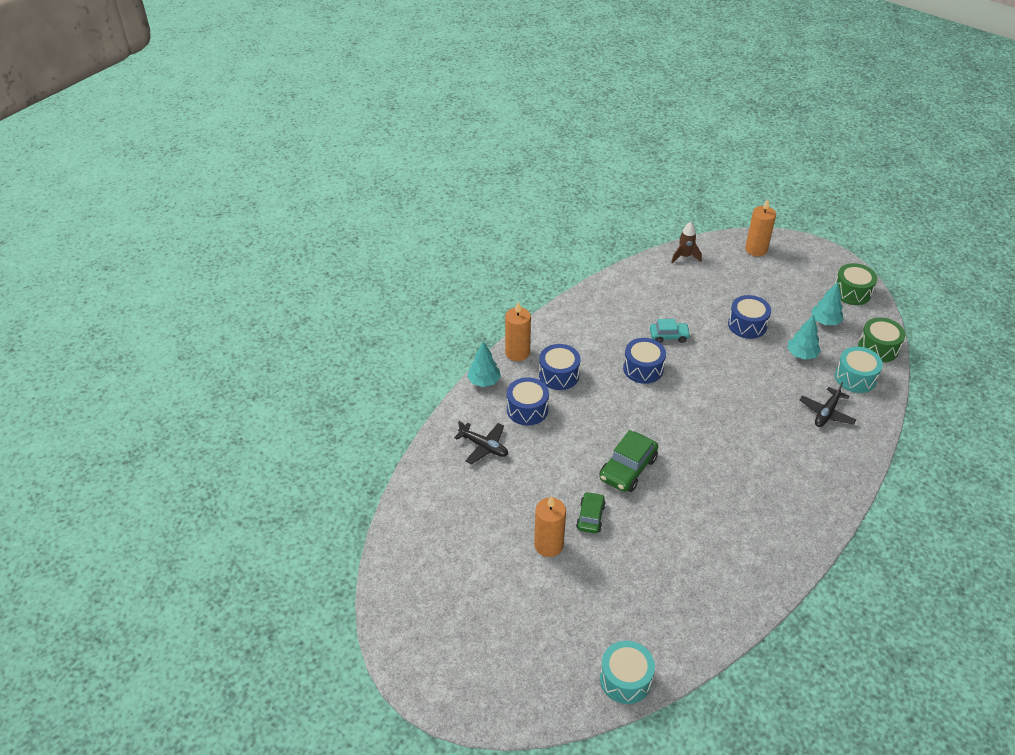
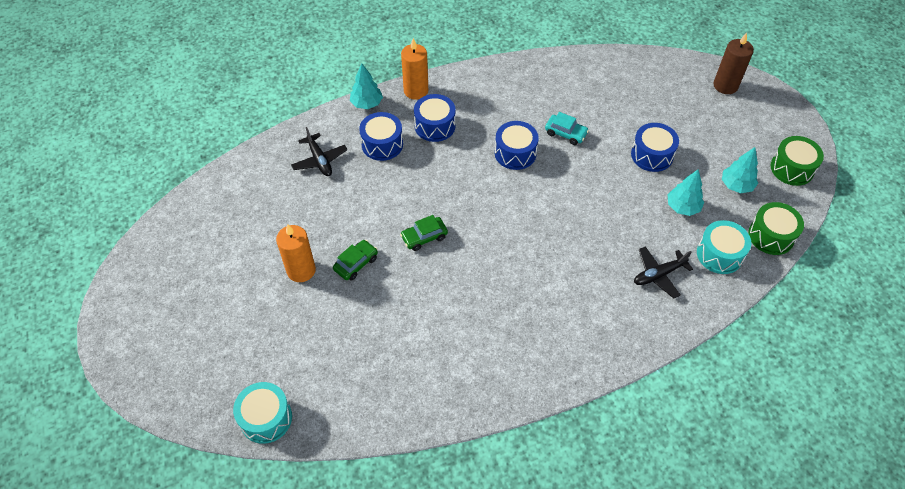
camera: 30 degrees right, 10 degrees up
(628, 468) = (424, 237): green car -> green car, size x0.63
(684, 257) = (646, 65): brown rocket -> none
(756, 249) = (725, 85): orange candle -> brown candle

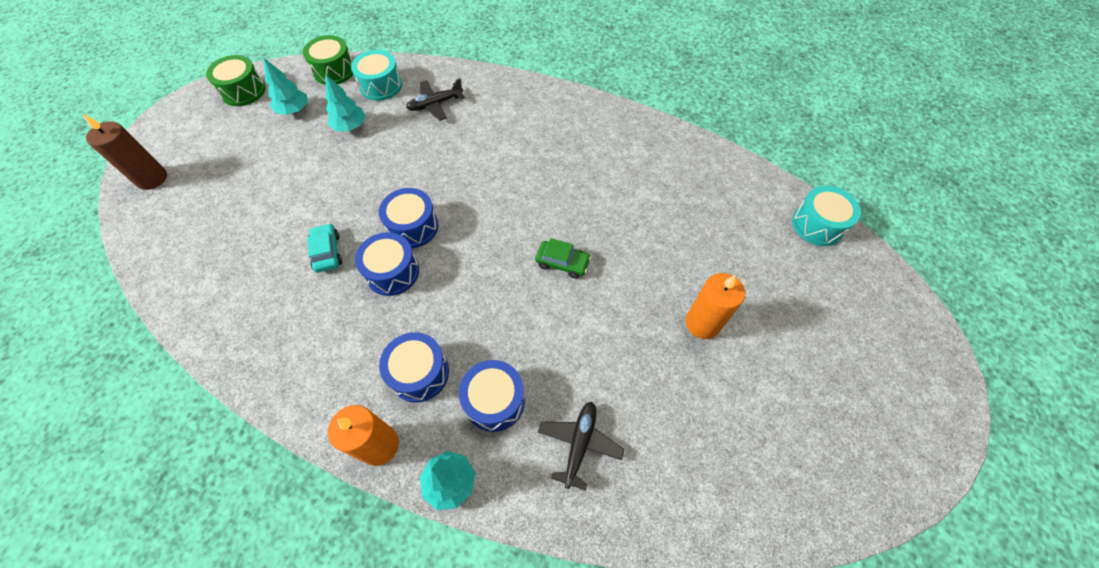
camera: 135 degrees left, 5 degrees up
(356, 263) = (645, 288): green car -> none
(652, 155) = (302, 176): blue drum -> blue drum (413, 227)
(658, 275) = (435, 104): black plane -> black plane turned 135 degrees clockwise

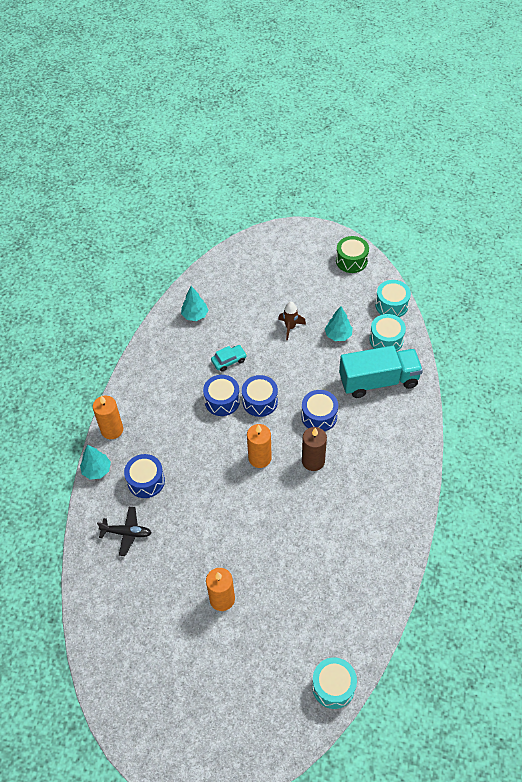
camera: 80 degrees right, 5 degrees down
(152, 178) = (261, 248): brown candle -> brown candle (313, 461)
(294, 110) = (342, 296): turquoise tree -> turquoise tree (195, 315)
(310, 171) = (290, 327): none -> brown rocket
(334, 71) = (391, 305): green drum -> turquoise drum
(419, 373) = (157, 436): blue drum -> blue drum (319, 416)
(435, 104) = (378, 381): black plane -> turquoise truck
(501, 243) = (259, 458): none -> orange candle
(562, 263) = (252, 500): green car -> none

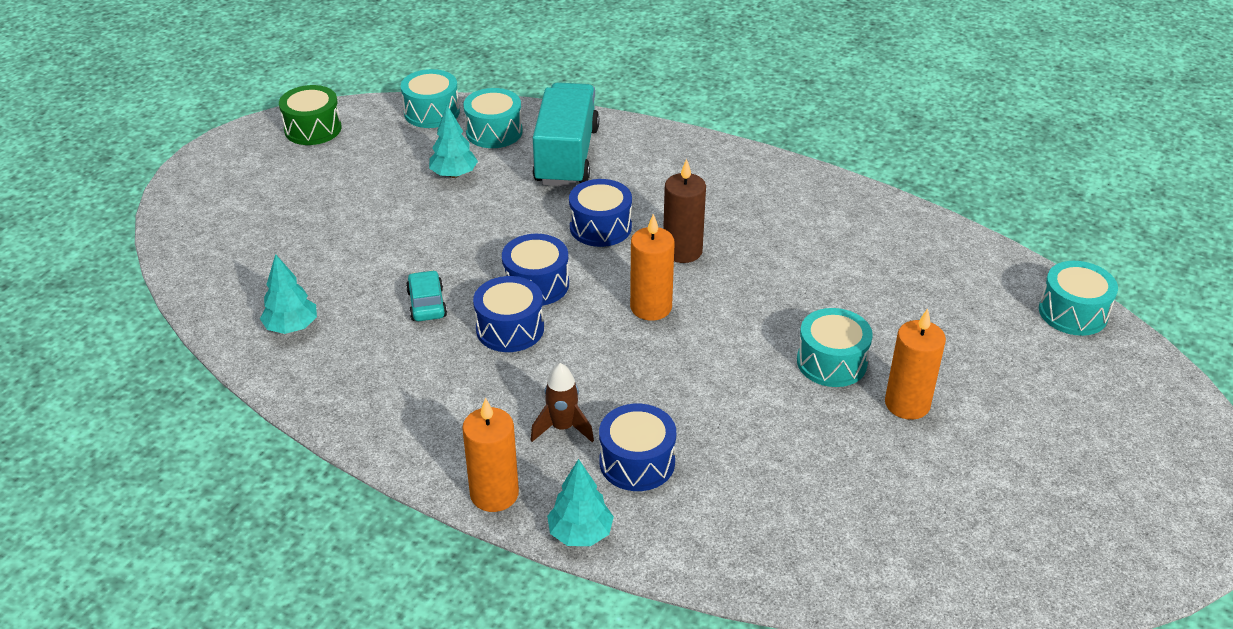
camera: 75 degrees left, 15 degrees down
(126, 533) = (741, 509): black plane -> none
(244, 555) = (831, 362): none -> turquoise drum
(290, 327) = (403, 220): brown rocket -> brown rocket (562, 428)

